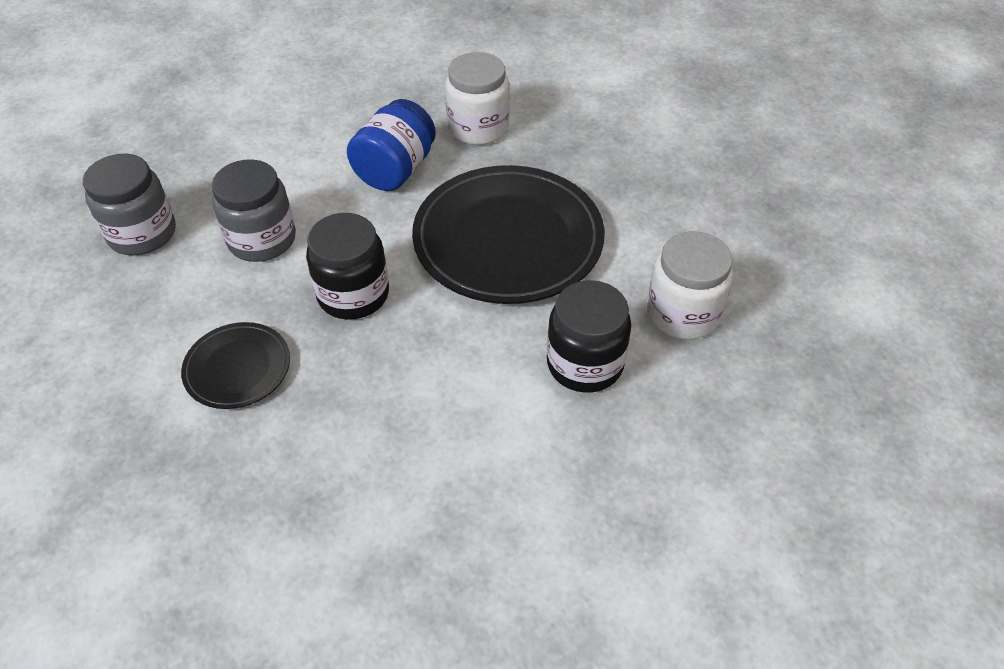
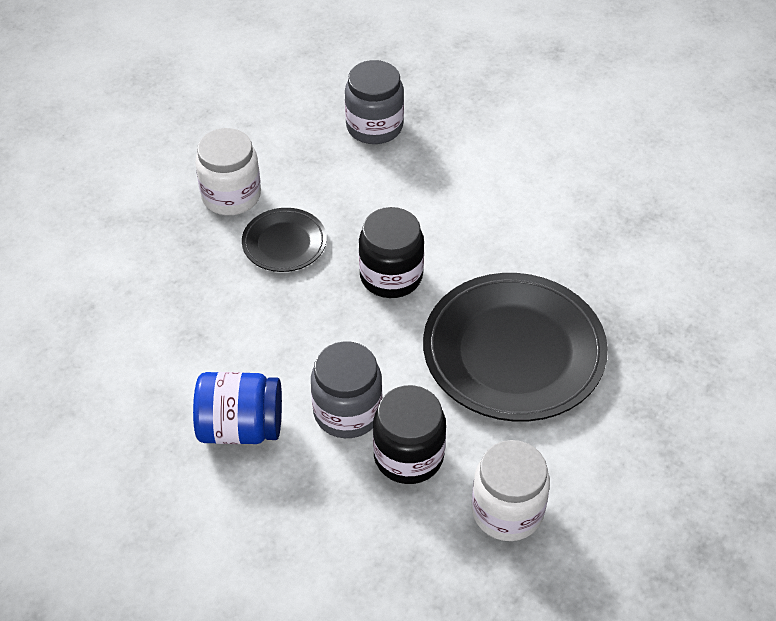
camera: 65 degrees right, 0 degrees up
(262, 239) = (412, 195): grey jar -> grey jar (347, 412)
(395, 170) = (545, 241): blue jar -> blue jar (240, 427)
(478, 128) = (642, 275): white jar -> white jar (231, 196)

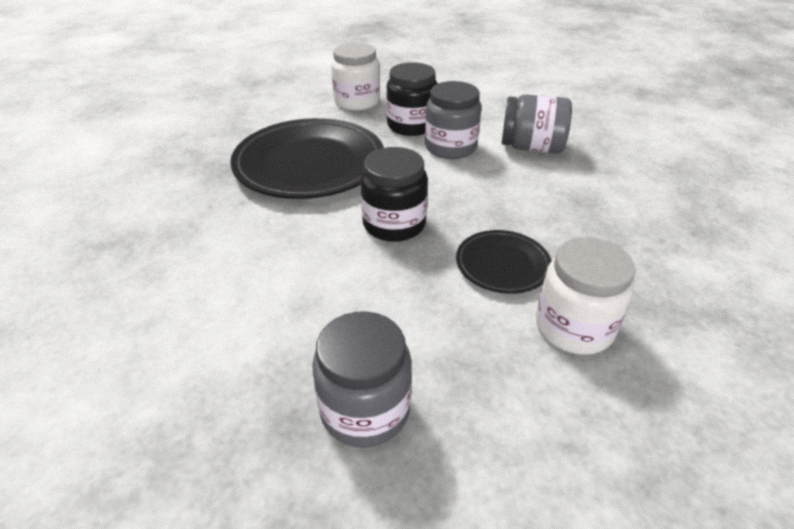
camera: 170 degrees left, 10 degrees down
(240, 427) = (531, 147): blue jar -> grey jar

